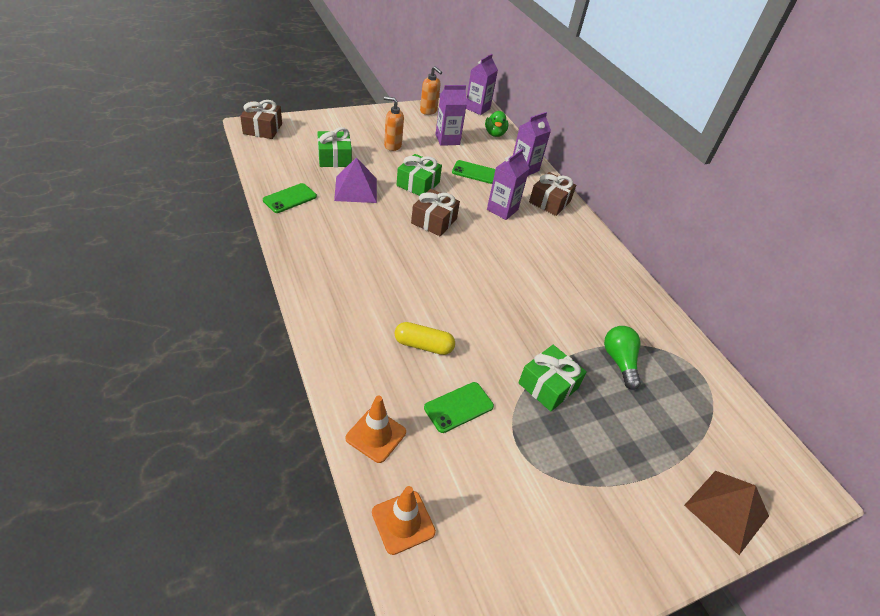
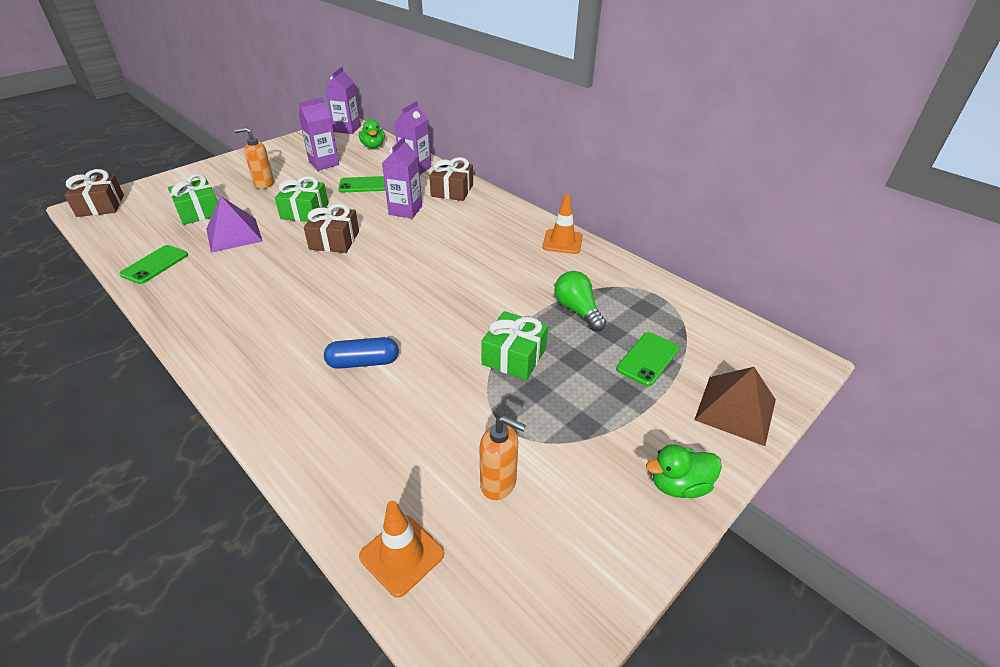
camera: 15 degrees left, 5 degrees down
(376, 435) = (337, 473): orange traffic cone -> orange traffic cone (562, 242)
(423, 345) = (363, 362): yellow capsule -> blue capsule
(428, 111) = (294, 143): orange soap dispenser -> orange soap dispenser (499, 483)
(458, 407) = (425, 410): green phone -> green phone (647, 359)
(645, 558) = (679, 485): none -> green duck

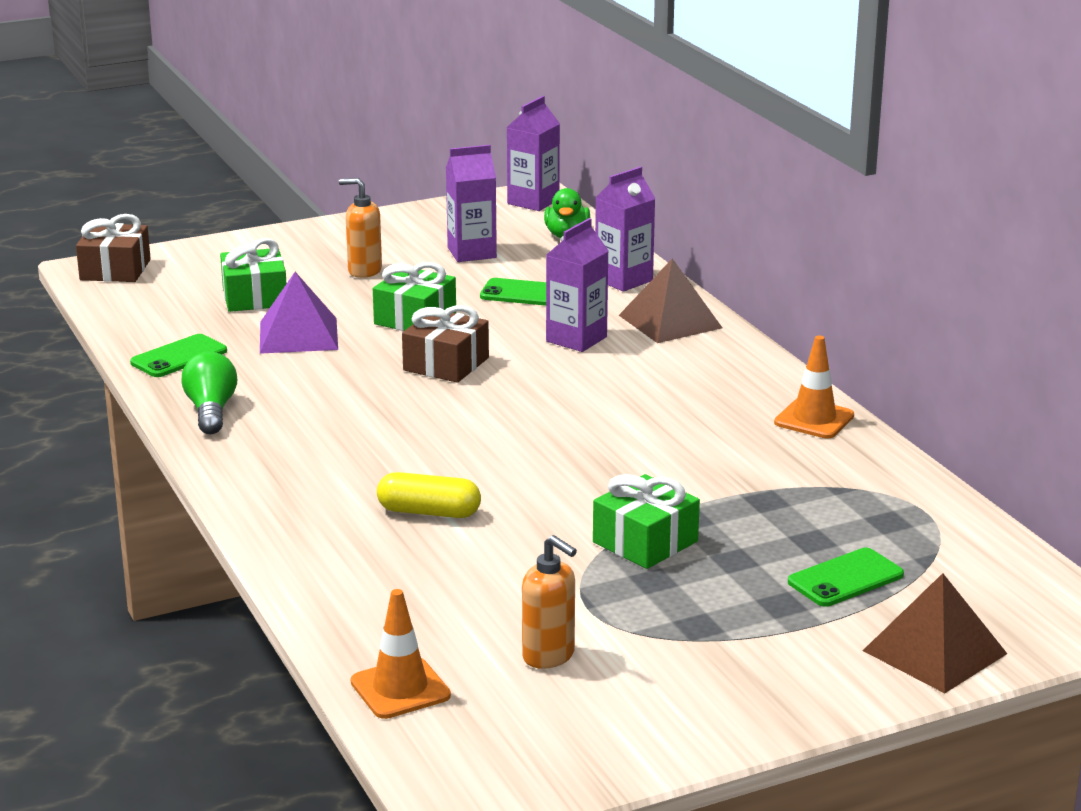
camera: 20 degrees right, 15 degrees down
(363, 362) = (429, 512): blue capsule -> yellow capsule
(452, 190) = (670, 321): brown gift -> brown pyramid
(577, 310) = (777, 508): green light bulb -> green light bulb (211, 411)
(679, 485) = (787, 703): green duck -> none

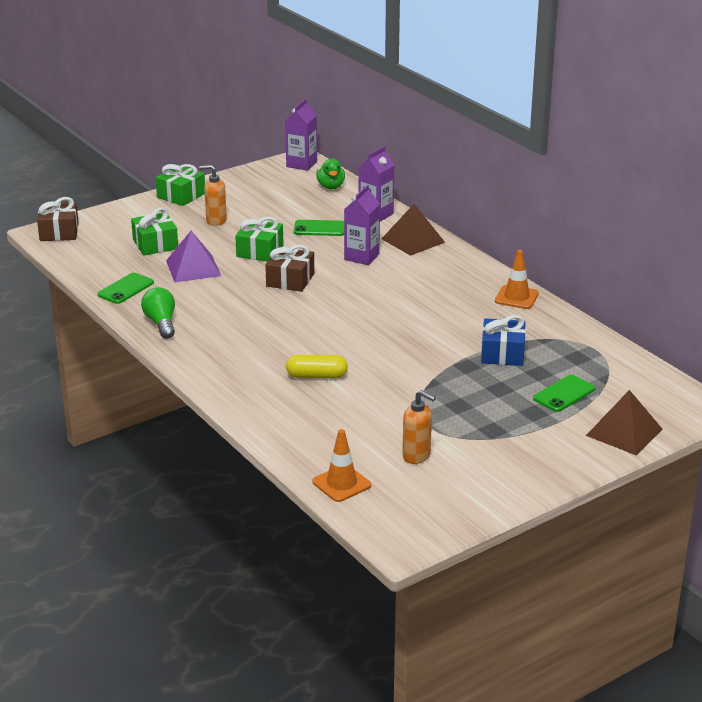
camera: 10 degrees left, 5 degrees up
(472, 253) = (277, 203): purple carton -> none
(645, 542) = (446, 383): green gift -> green gift (181, 195)
(759, 504) = (502, 353): none -> blue gift

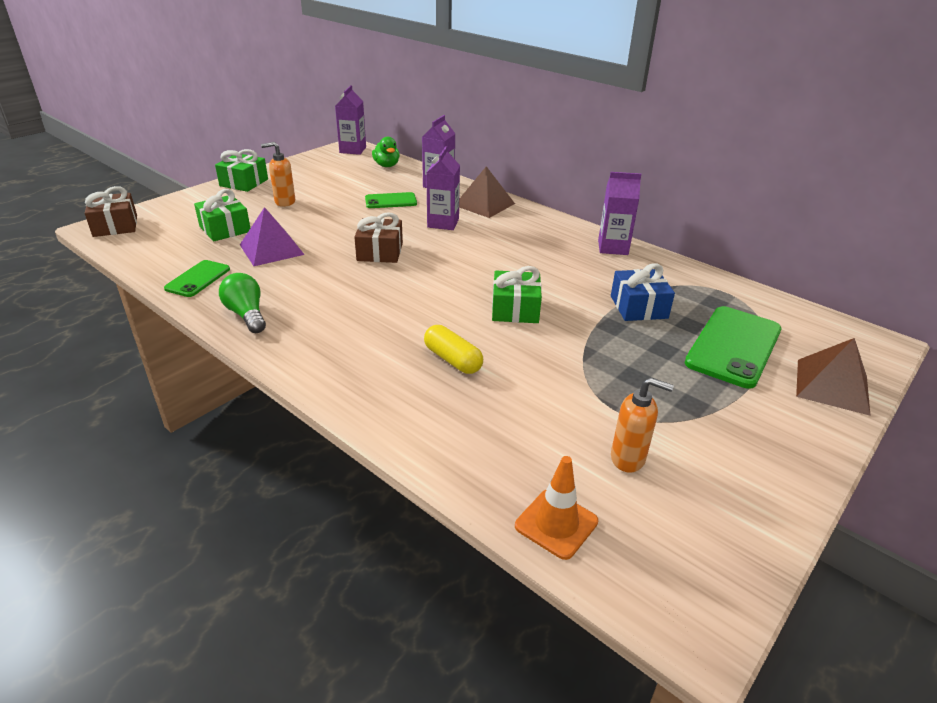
camera: 15 degrees left, 5 degrees up
(260, 251) = (338, 226): green gift -> green gift (515, 309)
(316, 376) = (452, 360): yellow capsule -> yellow capsule turned 60 degrees clockwise
(516, 297) = (613, 247): orange traffic cone -> purple carton
(564, 394) = (733, 346): green phone -> green phone, size x1.75

